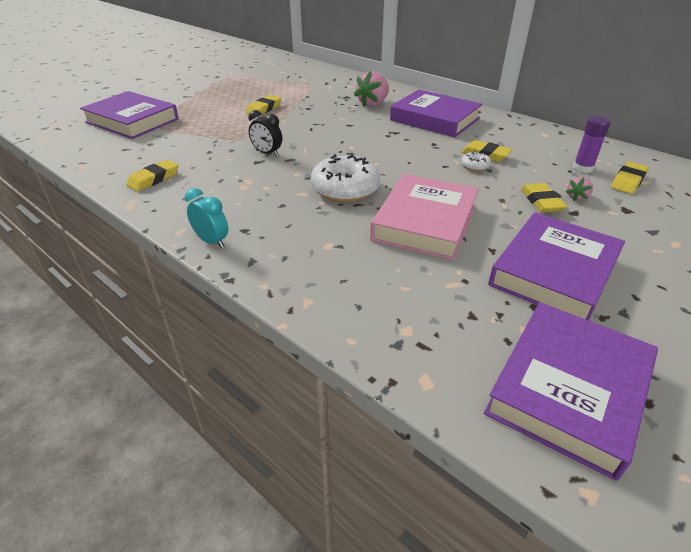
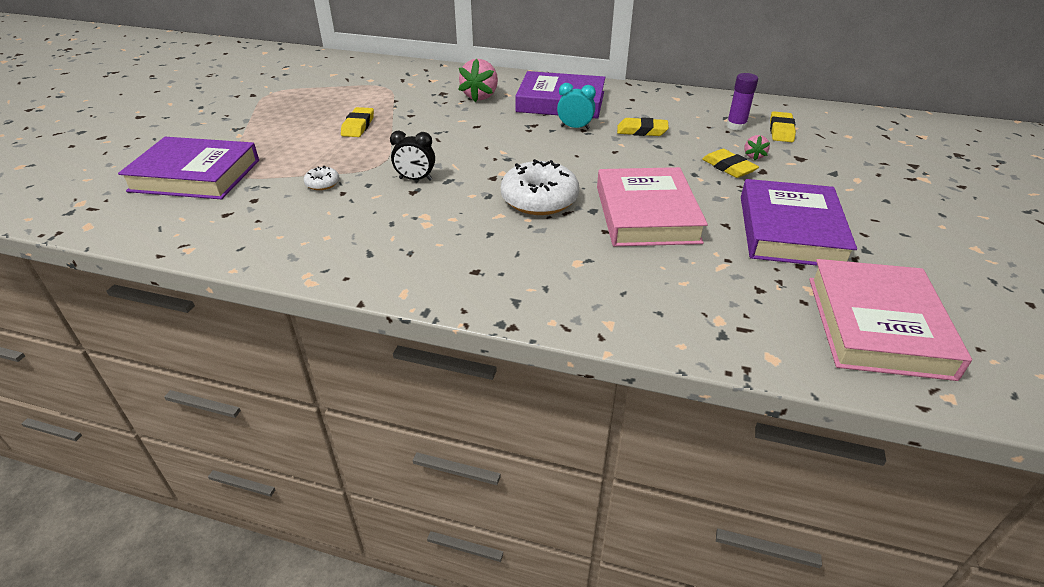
camera: 25 degrees left, 0 degrees up
(154, 179) = (307, 242): yellow eraser -> none
(212, 241) = (452, 294): turquoise clock -> turquoise clock (575, 127)
(475, 166) = (642, 145): white donut -> white donut (322, 184)
(568, 389) = (877, 325): purple book -> pink book

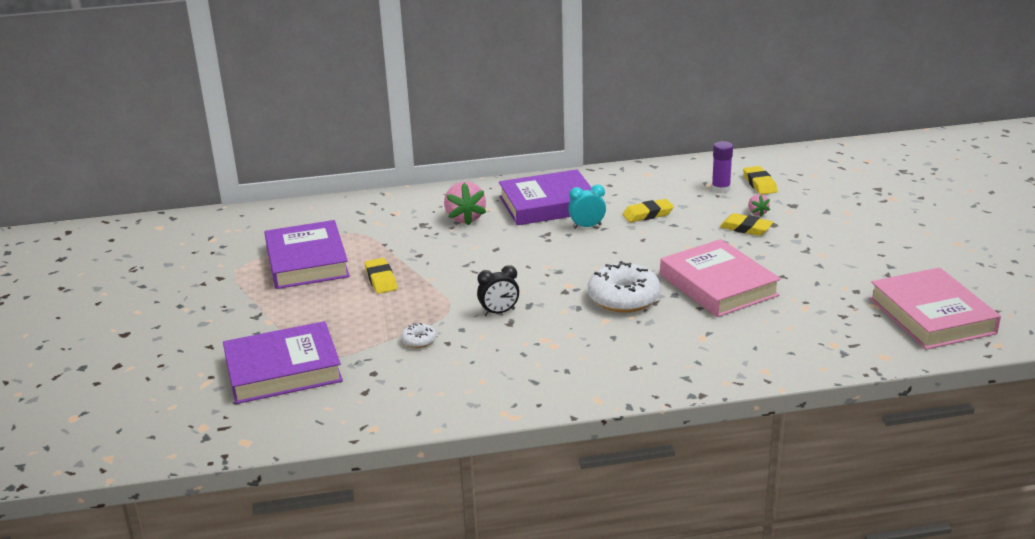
camera: 25 degrees left, 10 degrees down
(790, 230) = (830, 267): purple book -> purple book (307, 261)

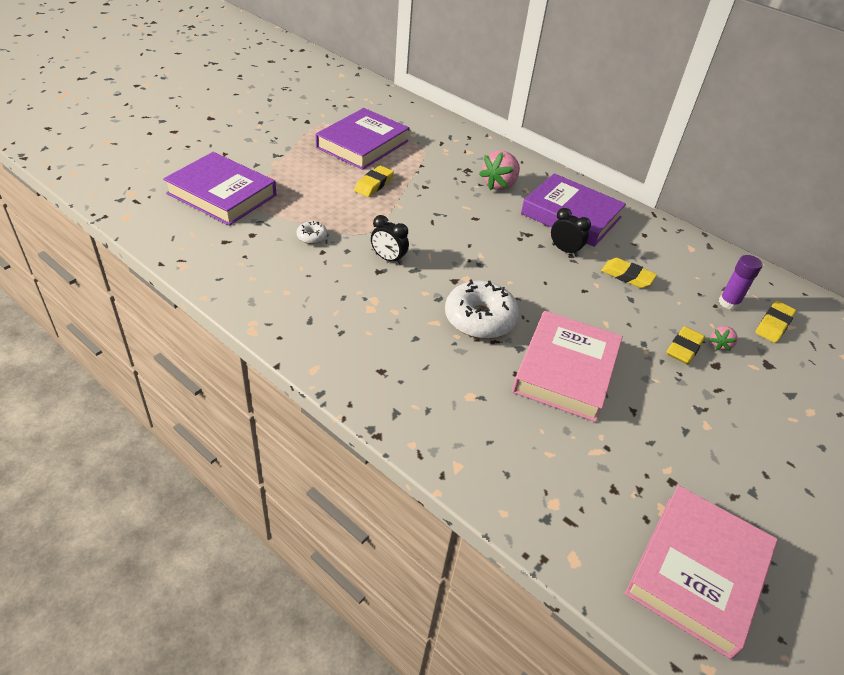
camera: 45 degrees right, 15 degrees up
(587, 226) = (564, 250): turquoise clock -> black clock
(746, 228) = (684, 348): yellow eraser -> yellow eraser turned 45 degrees clockwise

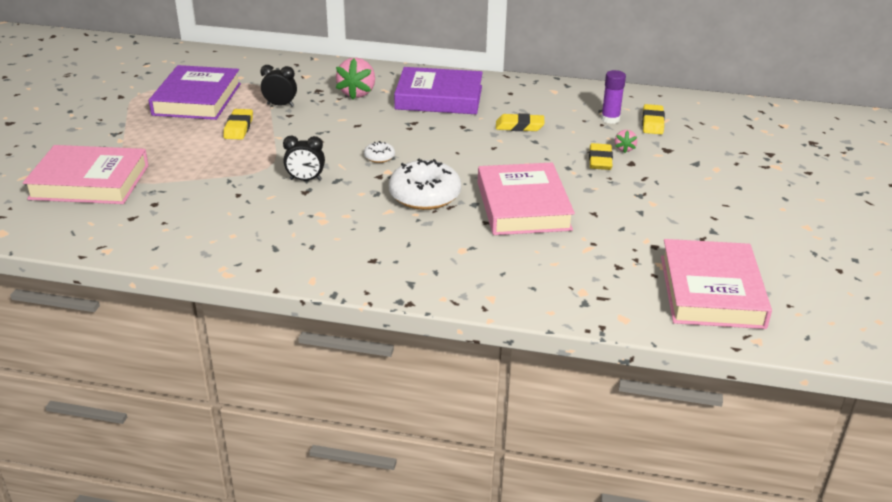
camera: 25 degrees left, 10 degrees down
(222, 194) = (90, 182): purple book -> pink book
(312, 237) = (217, 186): white donut -> white donut (379, 157)
(564, 250) = (454, 124): black clock -> black clock (280, 105)

